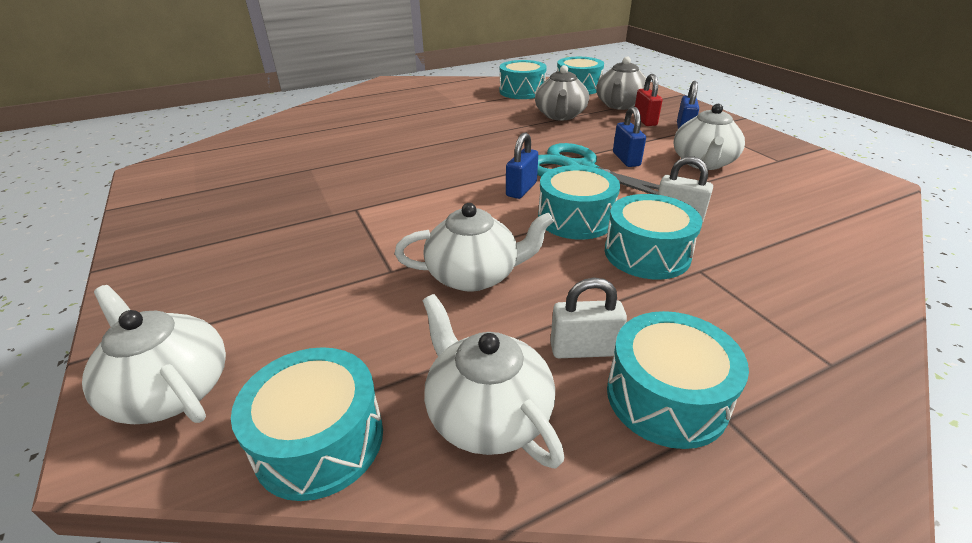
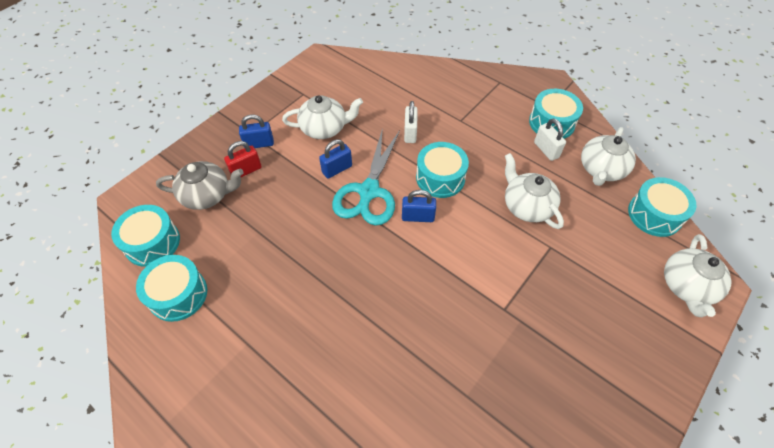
camera: 115 degrees left, 20 degrees up
(560, 115) = (252, 235): grey teapot -> none
(647, 253) = (458, 141): turquoise drum -> none

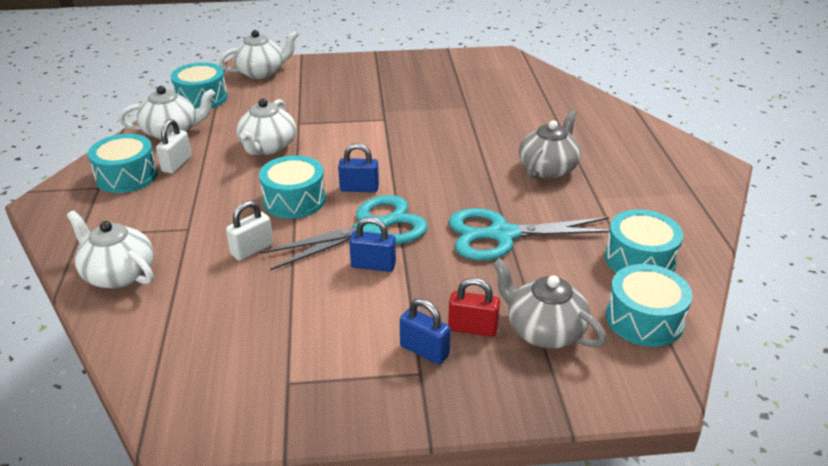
camera: 135 degrees left, 20 degrees down
(286, 247) = (502, 235): none -> turquoise scissors
(312, 353) = (548, 168): none -> grey teapot
(324, 128) = (326, 316): white teapot -> white teapot (118, 274)
(418, 217) = (359, 188): blue padlock -> blue padlock turned 45 degrees counterclockwise

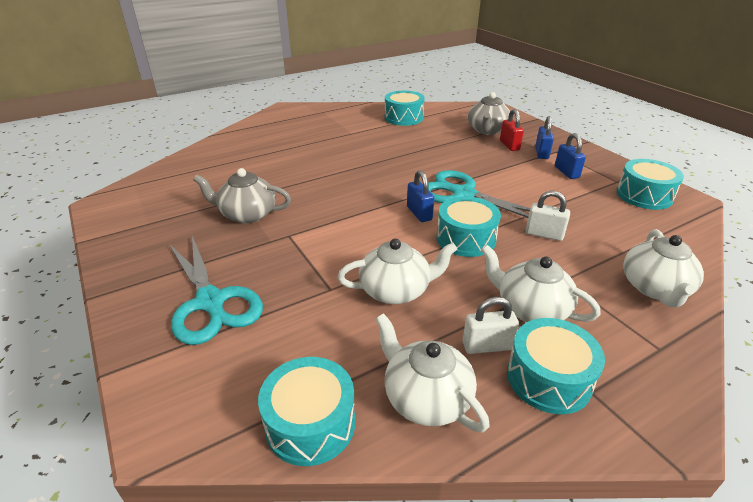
camera: 115 degrees left, 0 degrees up
(261, 72) = (188, 392): white teapot -> white teapot (530, 308)
(373, 265) = (498, 183): blue padlock -> blue padlock (566, 172)
(502, 235) = (420, 152): turquoise scissors -> turquoise scissors (210, 302)
(548, 168) = (326, 150): grey teapot -> grey teapot (247, 214)
(644, 319) = (450, 113): turquoise drum -> turquoise drum (644, 195)

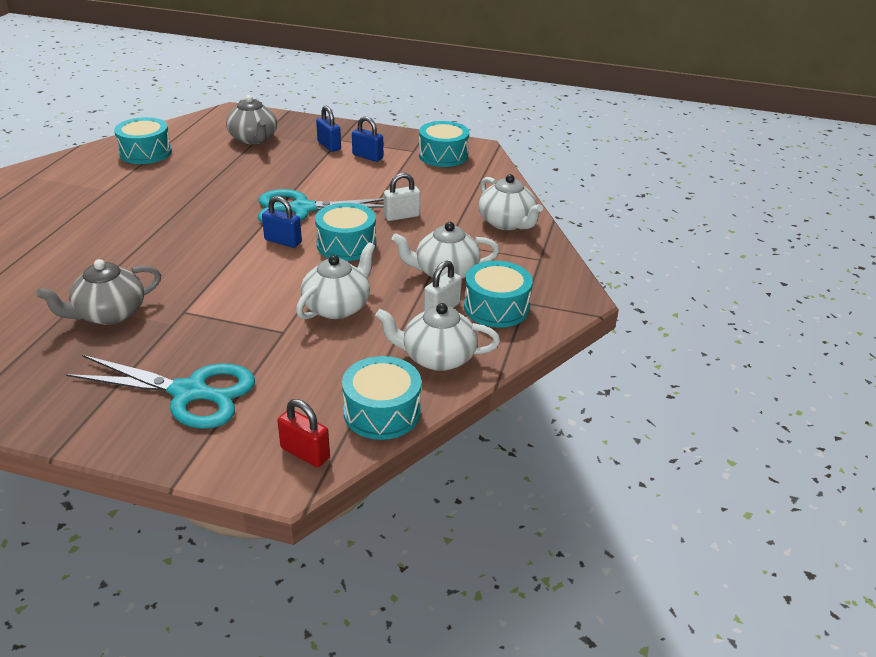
camera: 45 degrees left, 0 degrees up
(509, 145) = (292, 148): red padlock -> red padlock (305, 453)

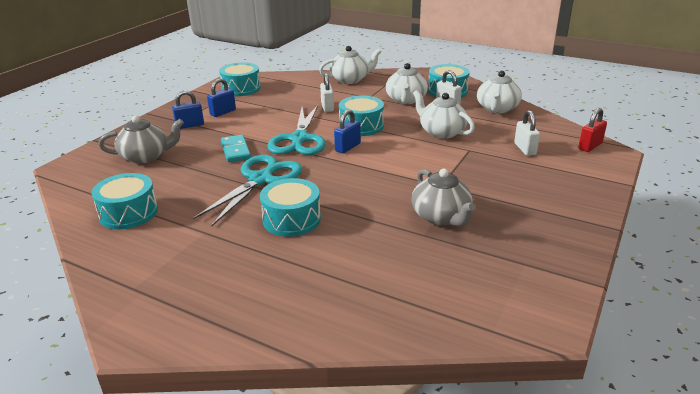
camera: 75 degrees left, 5 degrees down
(189, 393) = (540, 181): turquoise scissors -> turquoise scissors (260, 179)
(270, 178) = (235, 150): none -> turquoise domino
(289, 382) = (525, 149): none -> white padlock
(382, 412) = (549, 125): turquoise drum -> turquoise drum (291, 219)

